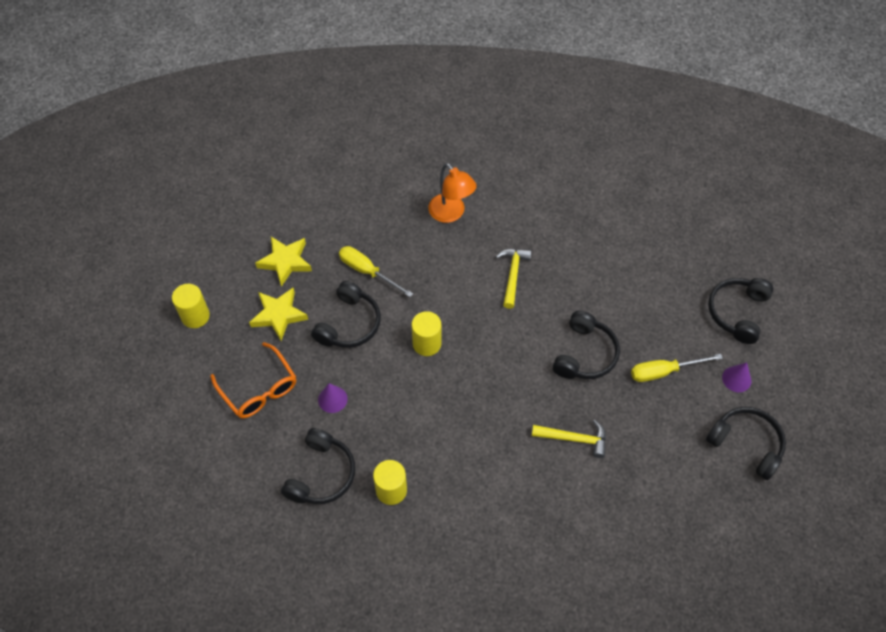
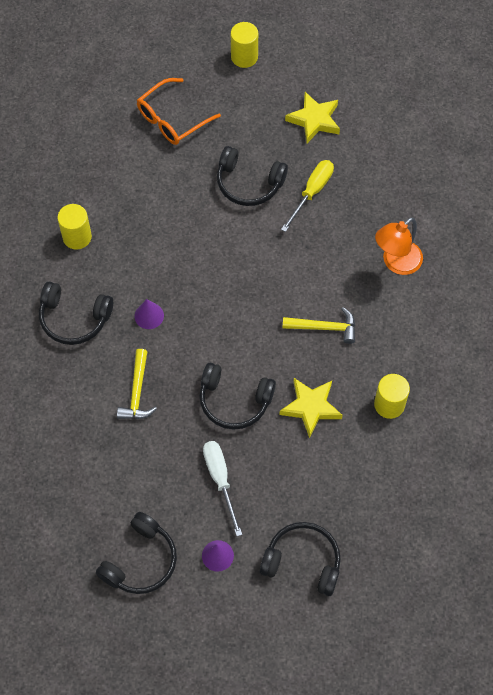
camera: 85 degrees right, 5 degrees up
(279, 315) = (252, 123): yellow star -> yellow star (311, 407)
(322, 474) = (90, 180): black headphones -> black headphones (74, 319)
(332, 399) = (166, 179): purple cone -> purple cone (149, 315)
(427, 343) = (233, 253): yellow cylinder -> yellow cylinder (389, 404)
(664, 371) = (220, 480): yellow screwdriver -> white screwdriver

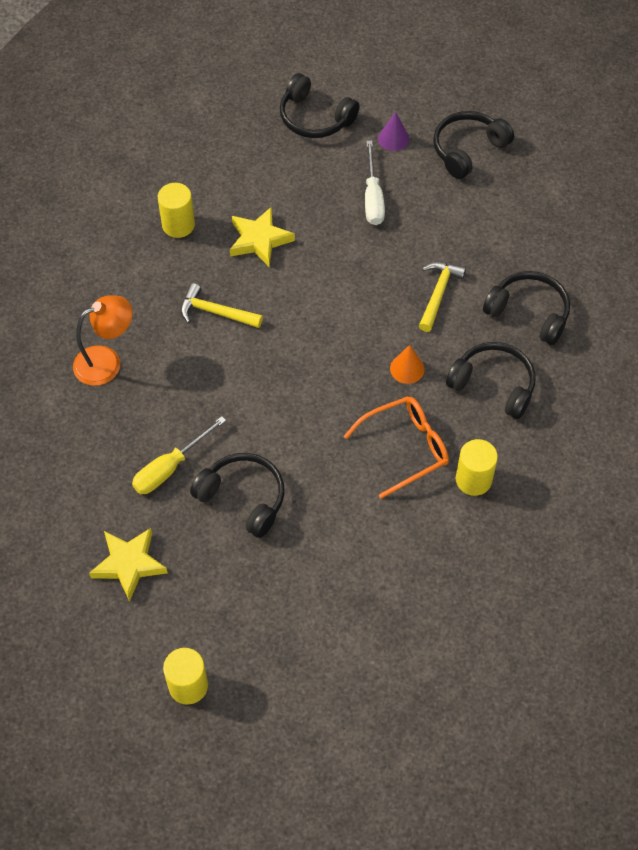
camera: 165 degrees left, 5 degrees down
(149, 315) = (407, 368): purple cone -> orange cone
(172, 119) = (315, 612): orange glasses -> orange glasses (405, 448)
(234, 401) = (337, 263): black headphones -> black headphones (529, 312)

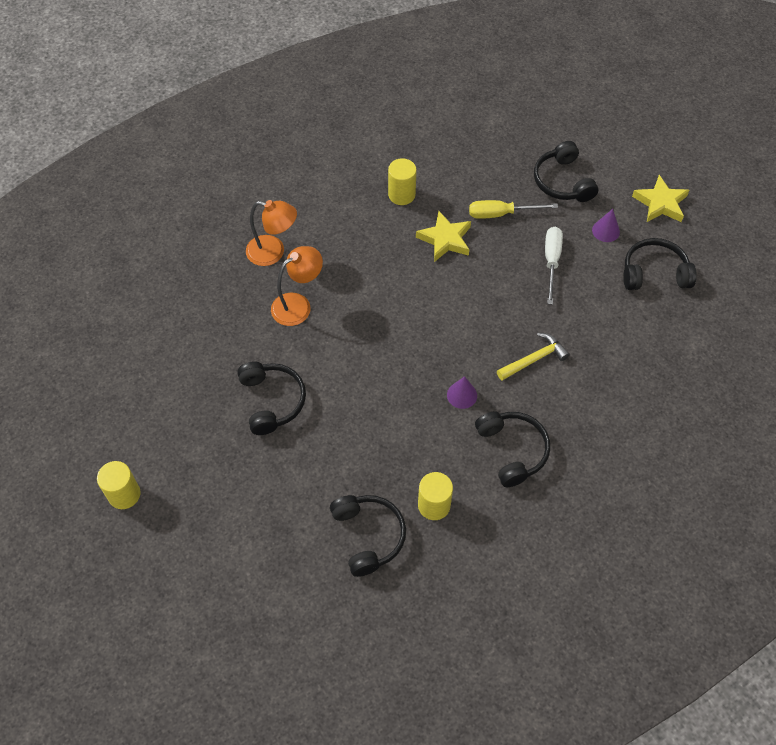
camera: 40 degrees right, 0 degrees up
(129, 564) = (164, 390): yellow star -> yellow star (660, 203)
(170, 467) = (246, 347): yellow screwdriver -> yellow screwdriver (501, 214)
(180, 393) = (298, 305): none -> orange lamp
(215, 312) = (370, 267): yellow hammer -> none
(373, 197) = (551, 261): white screwdriver -> white screwdriver turned 150 degrees clockwise
(405, 448) = (408, 448): orange glasses -> none
(407, 368) = (462, 395): orange cone -> purple cone
(529, 312) = (588, 418): black headphones -> black headphones (368, 536)

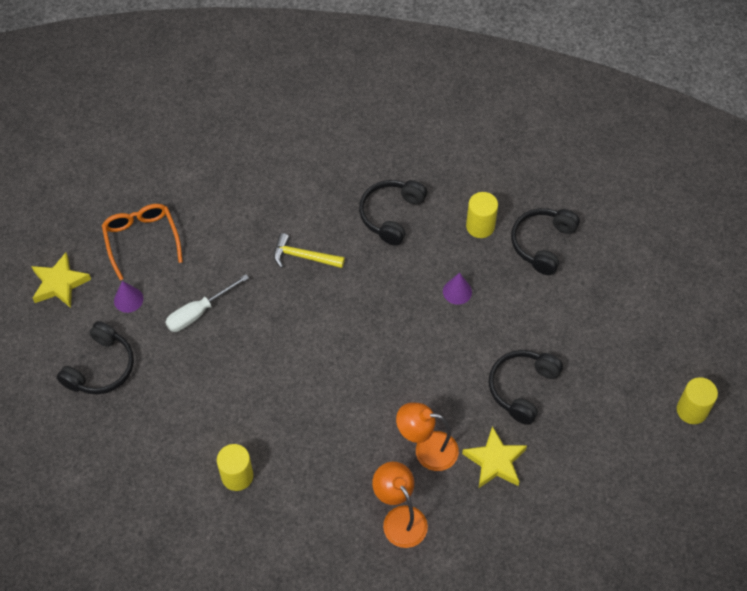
camera: 135 degrees left, 0 degrees up
(445, 239) = (252, 402): yellow star -> yellow star (495, 461)
(462, 395) = (382, 276): purple cone -> purple cone (457, 291)
(501, 214) = (183, 384): yellow screwdriver -> none
(654, 273) = (142, 240): black headphones -> orange glasses

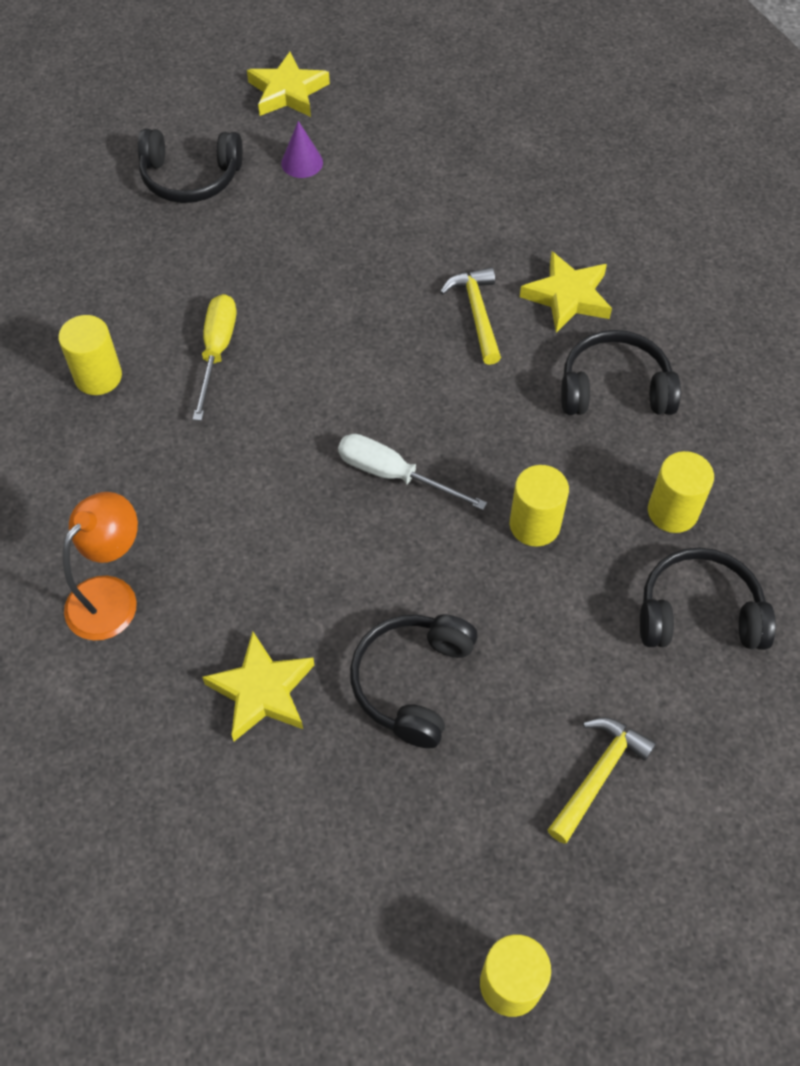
camera: 65 degrees right, 0 degrees up
(142, 240) = (396, 139): orange glasses -> none
(199, 312) = (323, 238): white screwdriver -> white screwdriver (394, 475)
(255, 403) = (217, 352): none -> yellow screwdriver
(317, 207) = (567, 297): none -> yellow star
(427, 450) = (239, 588): orange lamp -> none
(457, 291) = (534, 525): purple cone -> yellow cylinder
(522, 388) = (411, 682): black headphones -> black headphones turned 75 degrees counterclockwise
(607, 327) = (598, 774): none -> yellow hammer

